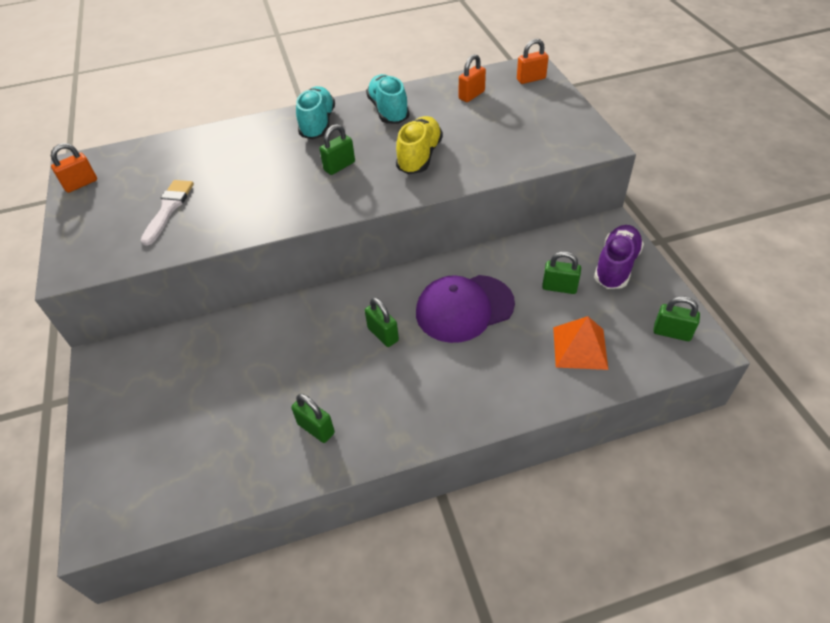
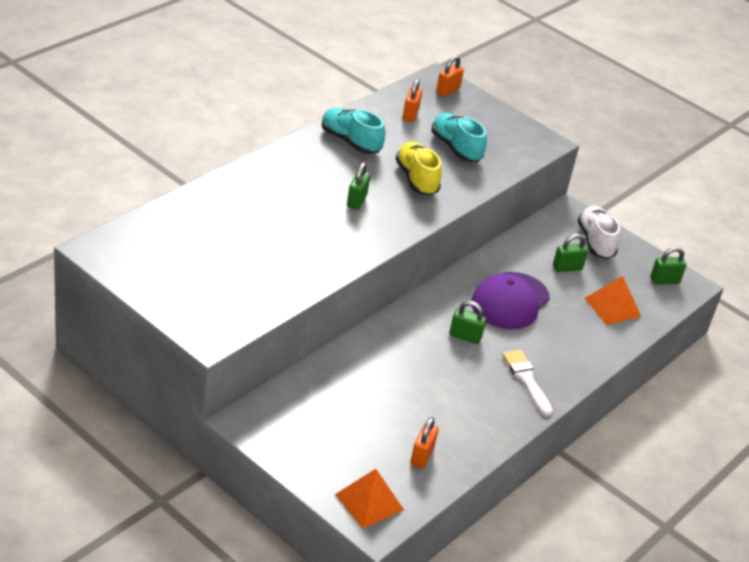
camera: 40 degrees left, 10 degrees down
(81, 184) = (125, 266): orange padlock -> orange padlock (422, 456)
(119, 495) = (369, 502): none -> orange pyramid
(168, 209) = (241, 269): white brush -> white brush (526, 380)
(316, 428) = (474, 414): green padlock -> none
(318, 124) = (297, 166): turquoise shoe -> turquoise shoe (456, 148)
(616, 266) = (595, 242): purple shoe -> white shoe

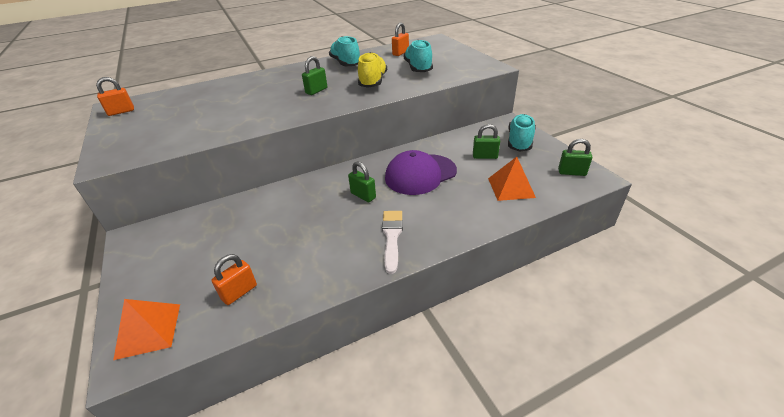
camera: 30 degrees right, 0 degrees up
(447, 91) = (437, 44): orange padlock -> orange padlock (121, 112)
(595, 242) = (519, 141): white shoe -> turquoise shoe

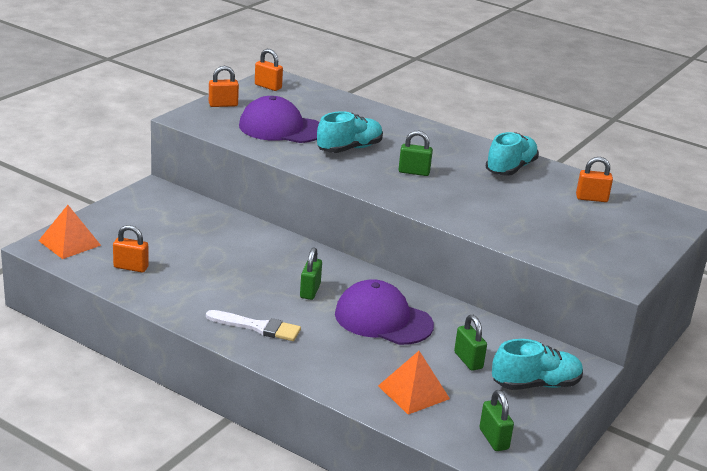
camera: 55 degrees right, 10 degrees down
(114, 138) = (223, 105): none -> orange padlock
(190, 122) = (281, 128): none -> purple cap
(373, 82) = (475, 201): yellow shoe -> none
(392, 237) = (257, 327): white brush -> white brush turned 45 degrees clockwise
(418, 68) = (552, 223): turquoise shoe -> turquoise shoe (349, 149)

